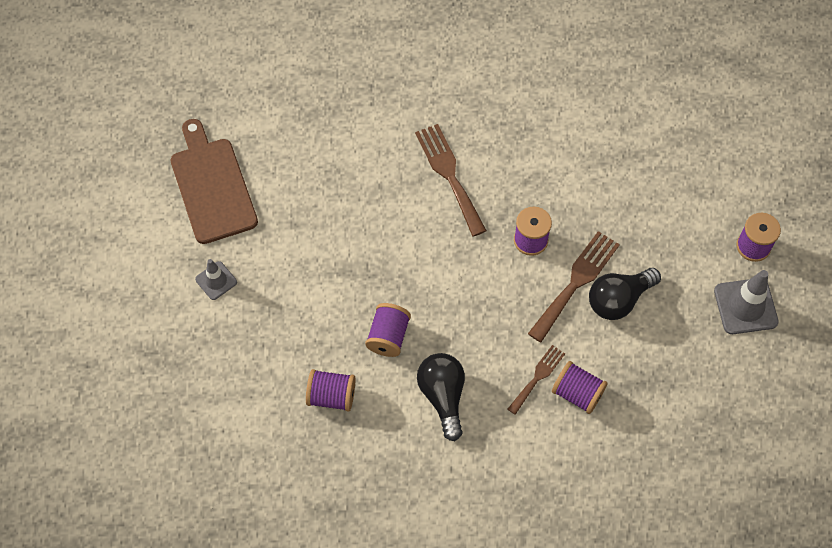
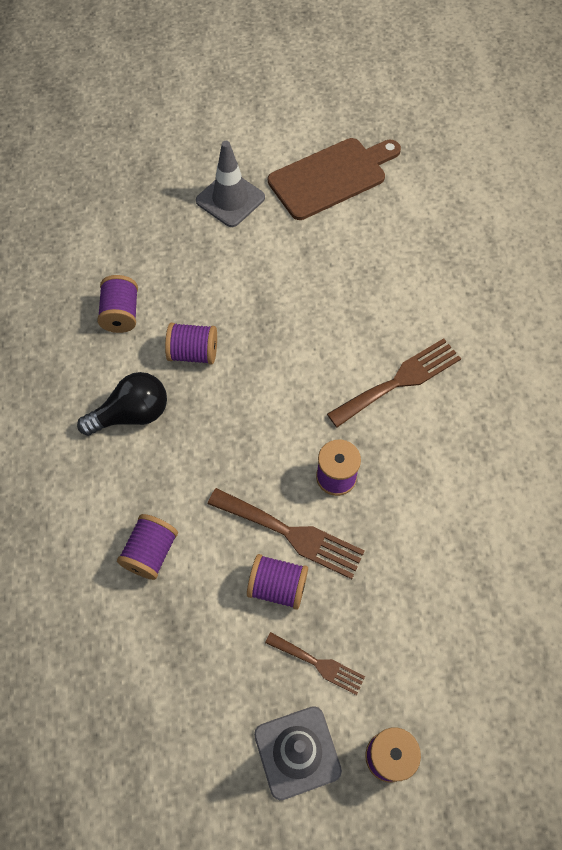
camera: 80 degrees right, 0 degrees up
(216, 280) = (230, 199): grey traffic cone -> grey traffic cone, size x1.68
(537, 377) = (165, 507): brown fork -> brown fork (318, 664)
(618, 300) = (277, 586): black light bulb -> purple spool

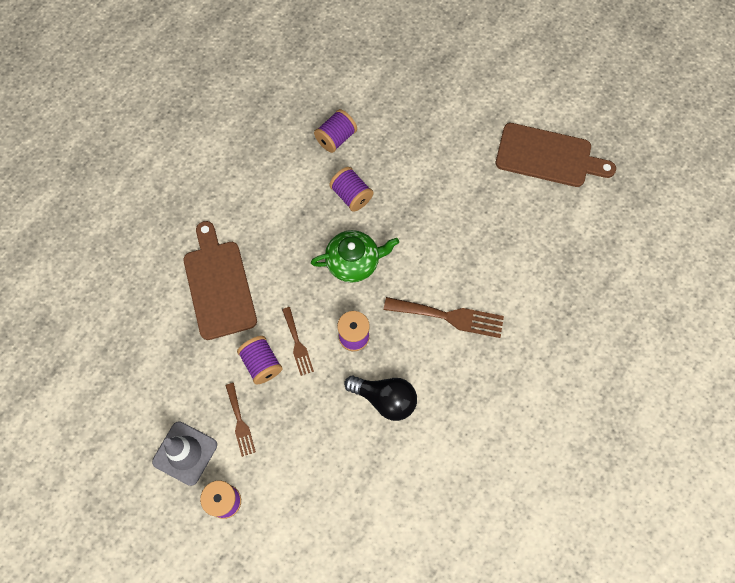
camera: 45 degrees right, 5 degrees up
(132, 414) = (284, 201): black light bulb -> black light bulb (385, 399)
(150, 552) = (219, 285): purple spool -> brown cutting board
(230, 199) = (470, 119): grey traffic cone -> none
(261, 410) = (353, 262): none -> green teapot
(291, 534) = (297, 344): brown fork -> brown fork, size x0.59

